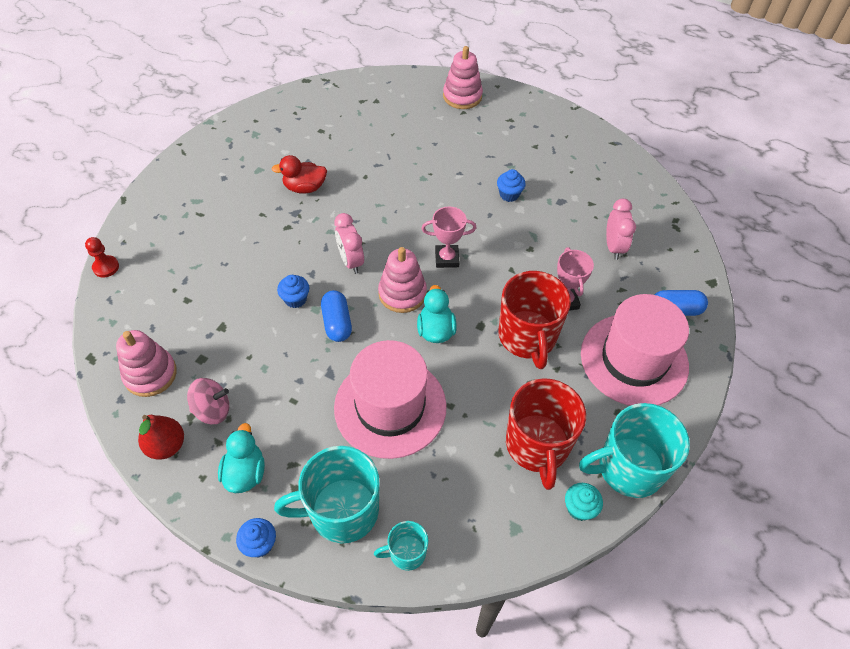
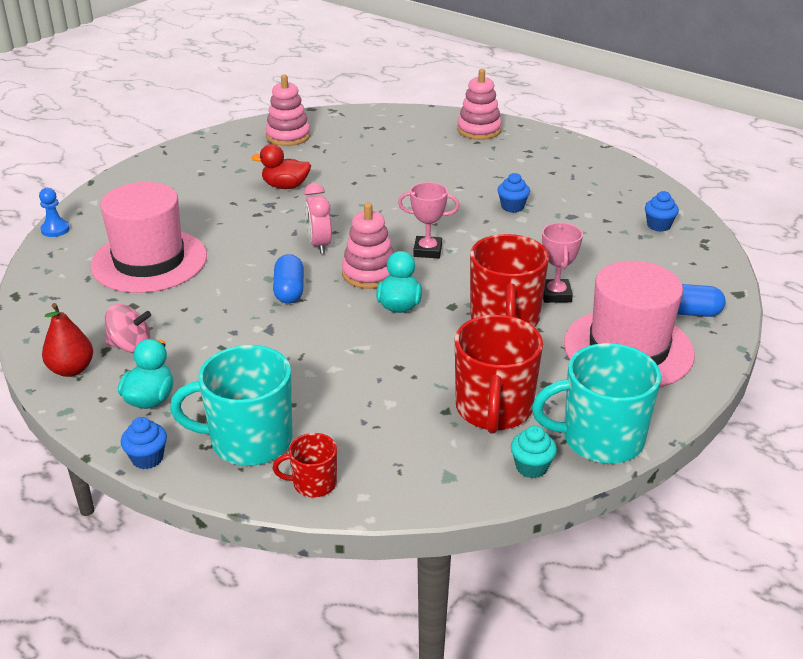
camera: 10 degrees right, 20 degrees down
(106, 267) = (55, 229): red pawn -> blue pawn
(150, 374) = (73, 313): pink stacking toy -> pink stacking toy (288, 136)
(295, 299) = (249, 269): blue cupcake -> blue cupcake (658, 225)
(390, 407) = (329, 361): pink hat -> pink hat (149, 261)
(406, 553) = (313, 483): turquoise mug -> red mug
(614, 247) = (625, 256): pink clock -> none

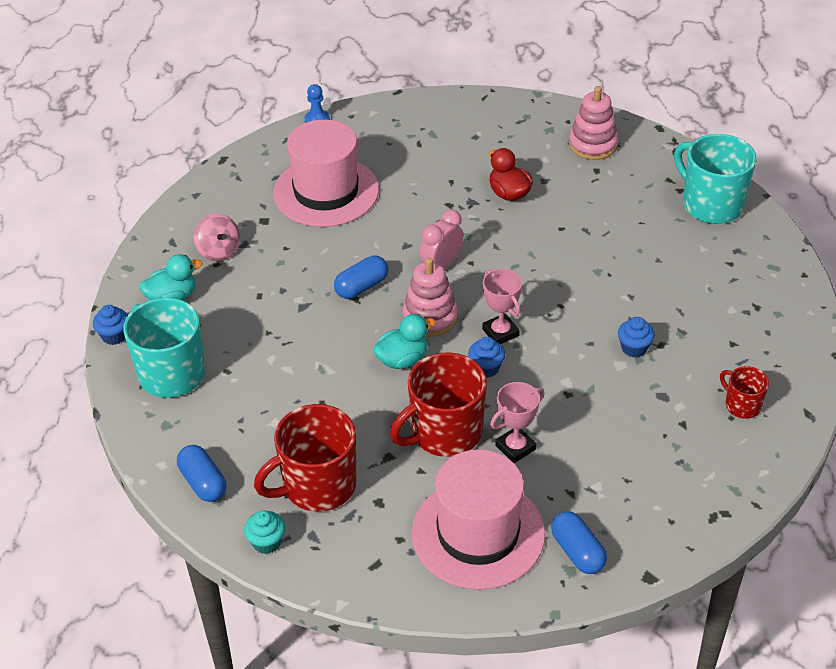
camera: 55 degrees right, 10 degrees up
(71, 369) = (170, 241): red pear -> none
(313, 483) = (154, 431): red mug -> red mug (742, 405)
(416, 477) = (203, 482): none -> blue capsule
(479, 130) = (755, 252): pink stacking toy -> none
(600, 439) = (335, 569): turquoise mug -> turquoise mug (711, 205)
(658, 225) = (715, 466): blue cupcake -> blue cupcake (486, 368)

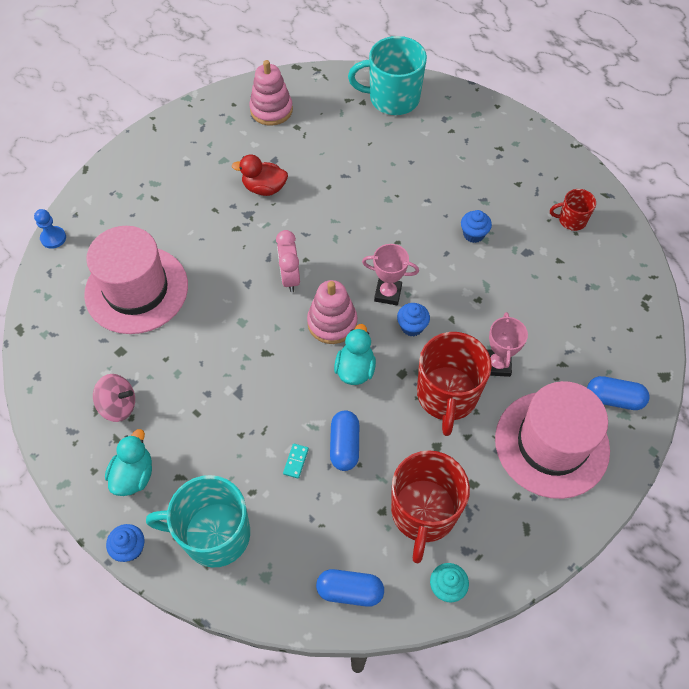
camera: 50 degrees left, 15 degrees up
(280, 378) = (296, 461): none -> turquoise domino
(362, 287) = (259, 341): blue capsule -> blue capsule (344, 445)

